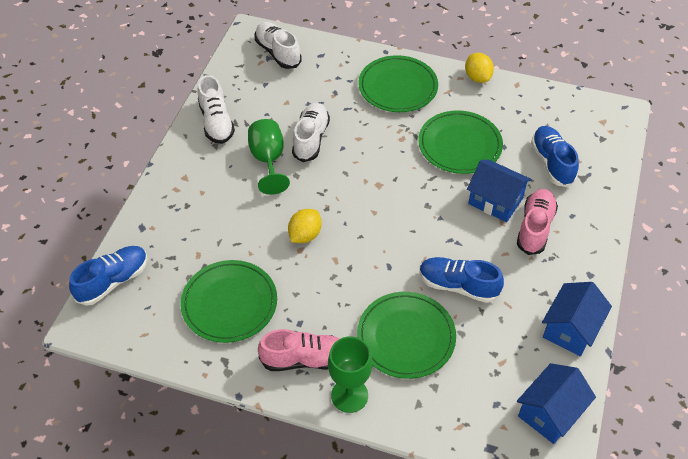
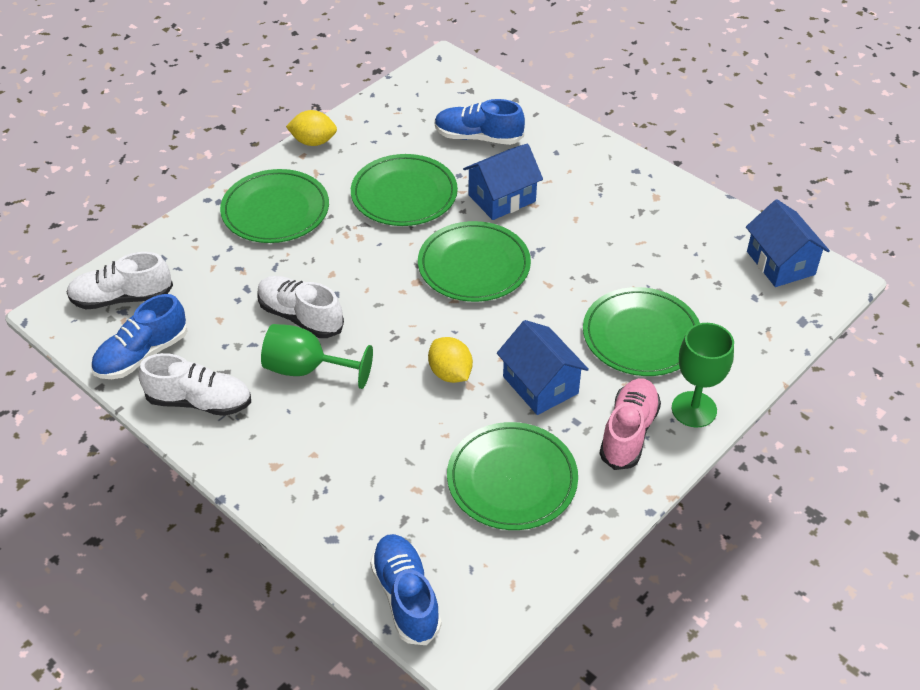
camera: 65 degrees left, 5 degrees down
(414, 210) = (474, 266): none -> green plate
(458, 286) = (597, 270): blue shoe -> blue shoe (142, 355)
(535, 228) = (555, 184): pink shoe -> none
(571, 329) = (693, 210): blue house -> blue house (540, 385)

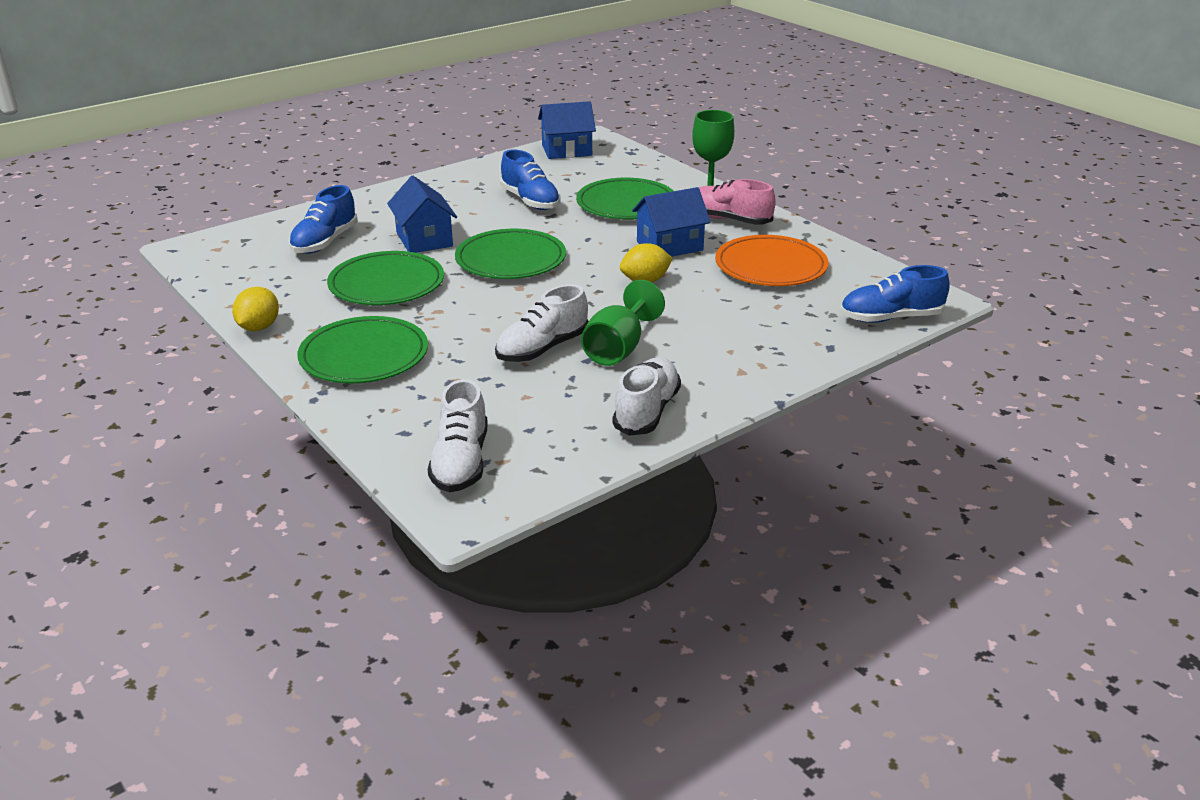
camera: 80 degrees left, 15 degrees down
(142, 355) = (563, 448): blue shoe -> blue shoe (530, 201)
(512, 479) = (771, 266): green plate -> orange plate

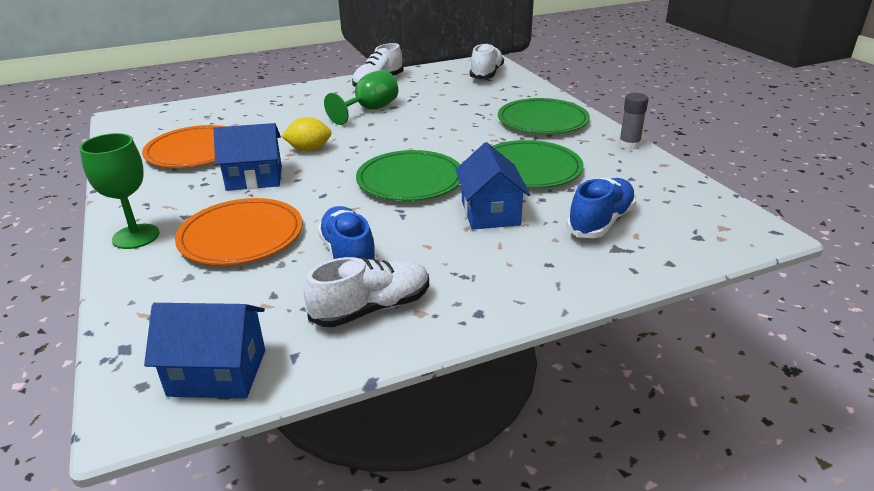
camera: 165 degrees left, 0 degrees up
(259, 327) = (629, 145): yellow lemon -> grey glue stick
(542, 348) = (419, 114): white shoe -> white shoe (371, 308)
(626, 204) = (241, 236): green plate -> orange plate
(728, 220) = (162, 201): pink shoe -> none
(891, 318) = (174, 110): blue shoe -> none

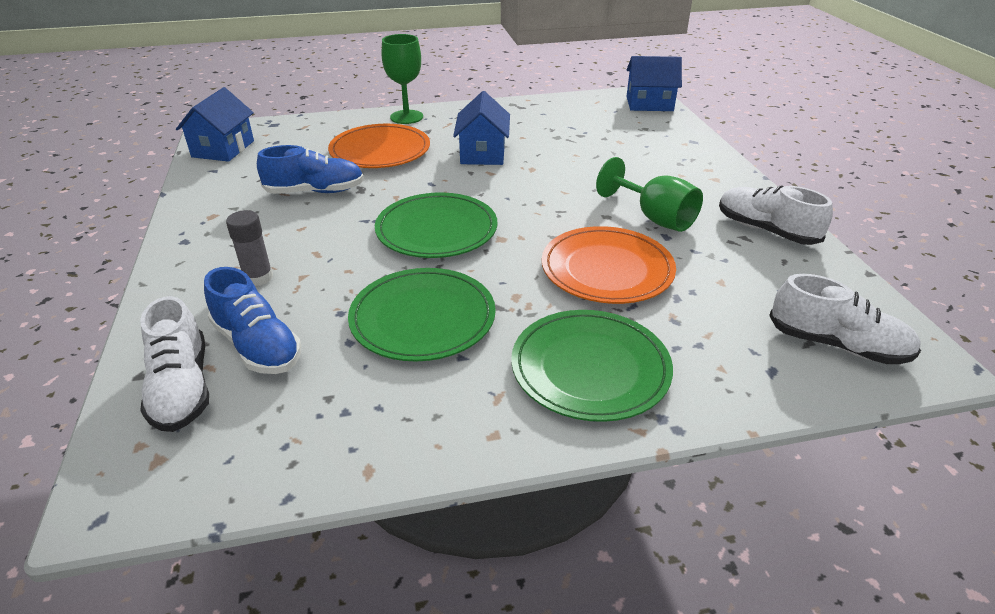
camera: 100 degrees right, 5 degrees up
(195, 151) = (554, 128): orange plate -> orange plate (607, 269)
(309, 150) = (539, 178): yellow lemon -> none
(371, 308) = (236, 197): white shoe -> white shoe (182, 388)
(490, 213) = (334, 270): blue house -> blue house (649, 104)
(629, 145) = (459, 450): grey glue stick -> grey glue stick (258, 277)

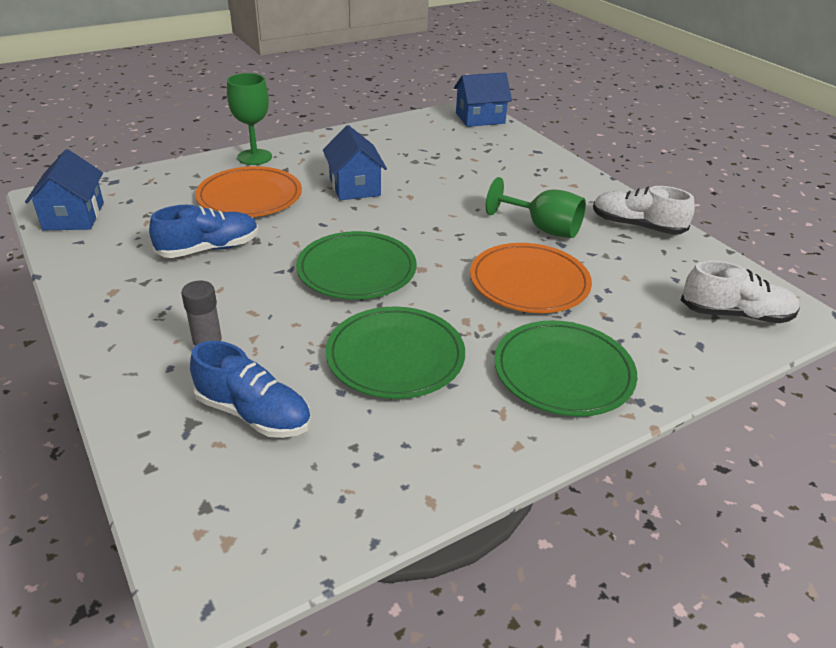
camera: 20 degrees left, 0 degrees up
(182, 388) = (204, 470): white shoe -> none

